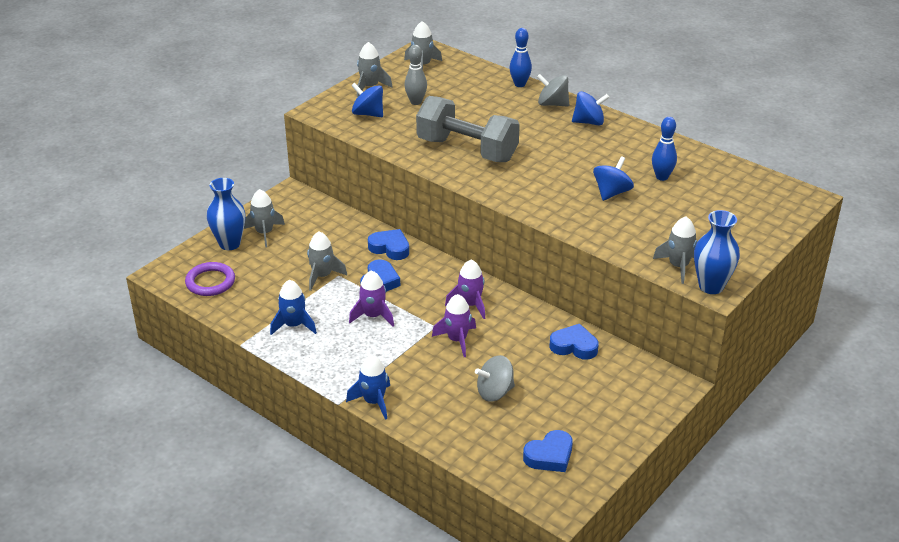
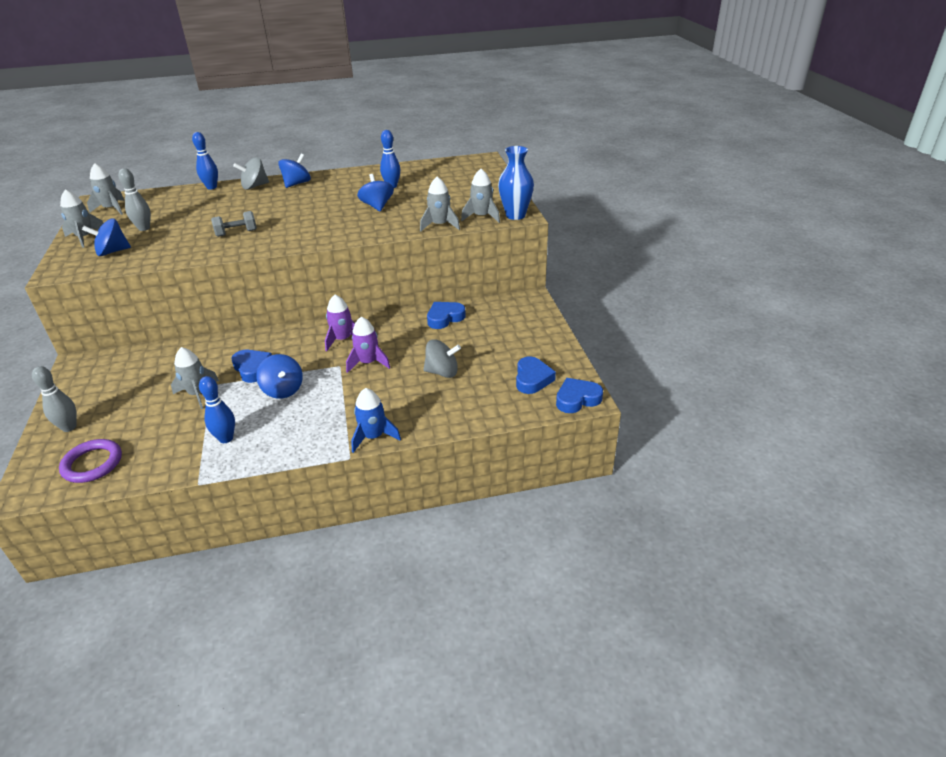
camera: 50 degrees left, 0 degrees up
(229, 244) = (69, 427): blue vase -> grey bowling pin
(264, 233) = (94, 400): grey rocket -> grey rocket (440, 225)
(293, 325) = (226, 438): blue rocket -> blue bowling pin
(373, 316) = (283, 390): purple rocket -> blue spinning top
(390, 248) = (227, 345): blue heart -> blue heart (577, 399)
(467, 150) = (236, 233): grey dumbbell -> grey dumbbell, size x0.44
(494, 392) = (442, 372): grey spinning top -> grey spinning top turned 105 degrees counterclockwise

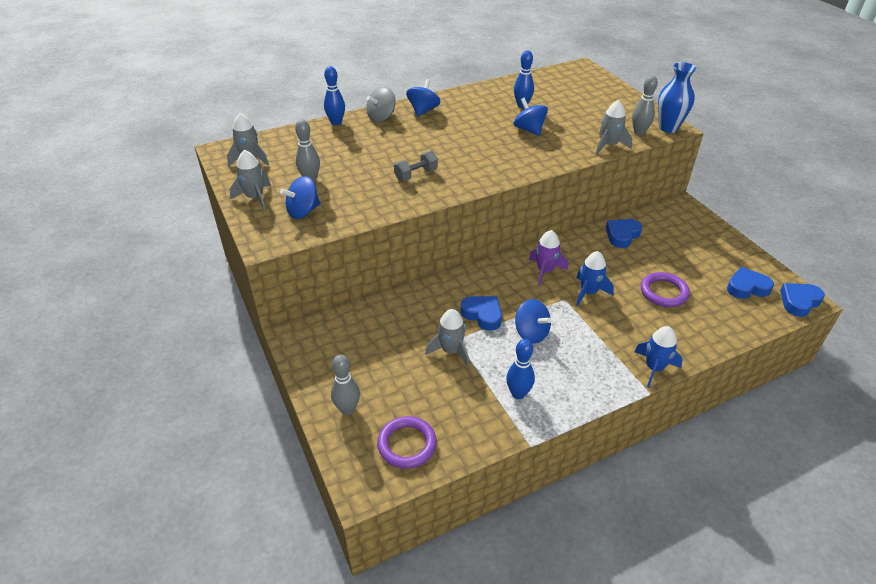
camera: 15 degrees left, 5 degrees up
(368, 363) = (588, 292): purple rocket -> blue rocket
(442, 372) = (664, 292): grey spinning top -> purple ring
(482, 217) = (639, 132): grey rocket -> grey bowling pin
(532, 379) = (747, 287): blue heart -> blue heart turned 90 degrees counterclockwise

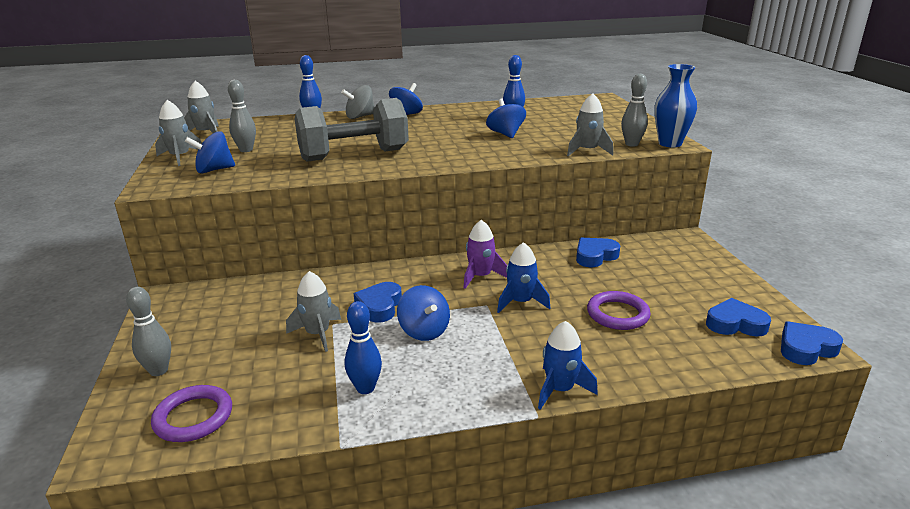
camera: 15 degrees right, 15 degrees down
(416, 175) = (354, 155): grey dumbbell -> grey dumbbell, size x2.25
(482, 315) = (379, 306): blue heart -> blue heart turned 135 degrees counterclockwise

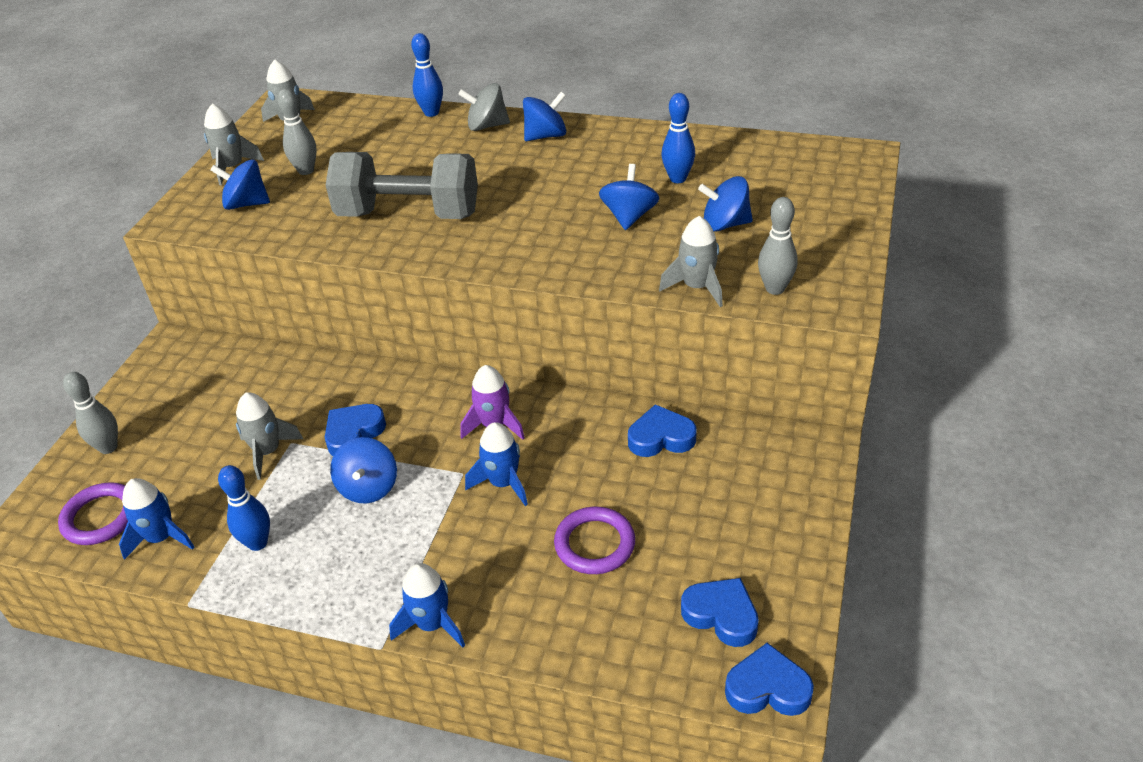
camera: 30 degrees right, 15 degrees up
(270, 412) = (161, 538): none -> blue rocket
(566, 128) = (725, 224): none -> blue spinning top
(670, 143) = (832, 302): blue vase -> none

